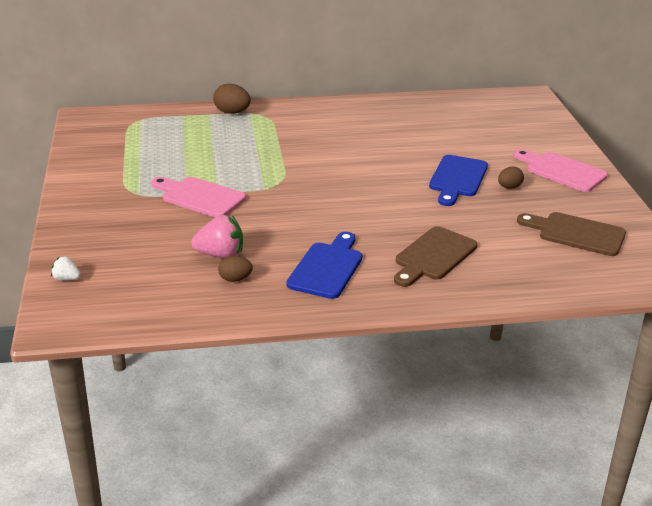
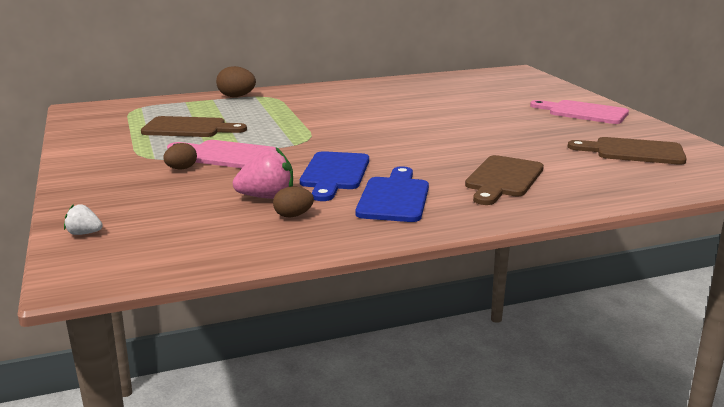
camera: 10 degrees left, 10 degrees down
(177, 155) = (189, 128): none -> brown cutting board
(457, 179) = (488, 124): blue cutting board -> blue cutting board (334, 174)
(509, 187) = (542, 126): brown egg -> brown egg (181, 169)

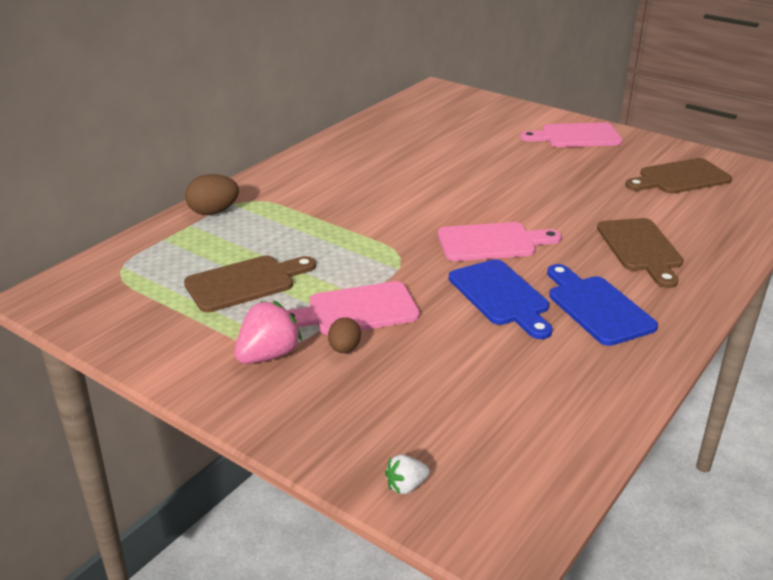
camera: 35 degrees left, 10 degrees up
(267, 197) = (494, 354): pink strawberry -> pink strawberry (268, 355)
(293, 215) = (554, 368): brown egg -> none
(387, 148) = (492, 242): none -> pink cutting board

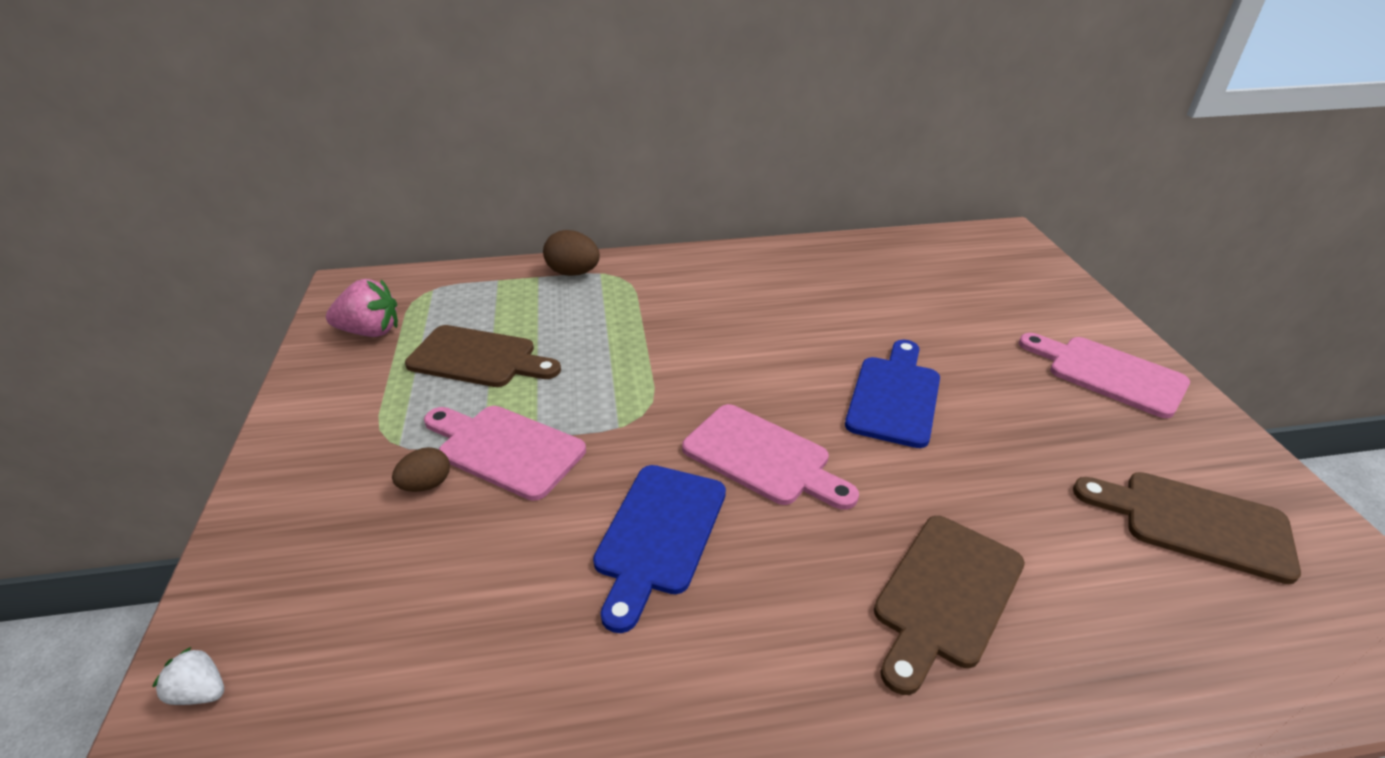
camera: 45 degrees right, 5 degrees up
(268, 355) = (369, 445): pink strawberry -> pink strawberry (370, 332)
(597, 307) = (741, 639): blue cutting board -> blue cutting board (894, 396)

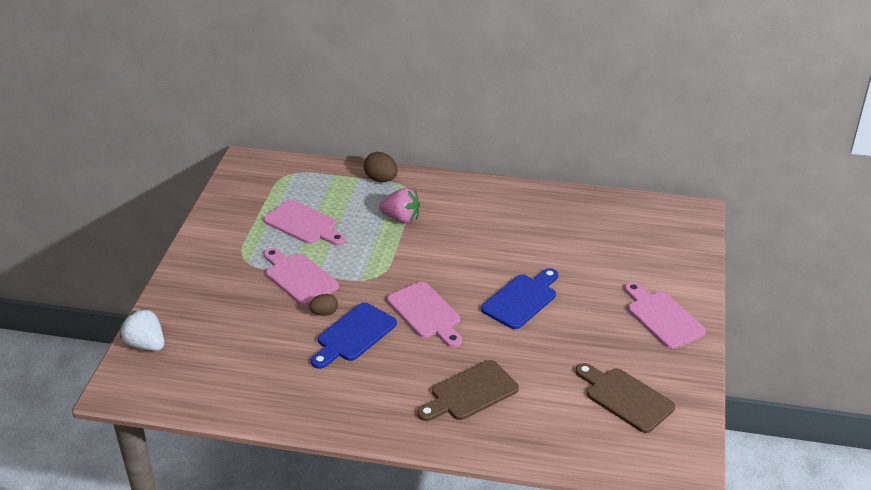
camera: 20 degrees right, 0 degrees up
(200, 692) = (146, 344): white strawberry -> white strawberry, size x1.84
(370, 332) = (251, 194): pink strawberry -> pink strawberry (401, 218)
(426, 485) = (255, 286): brown egg -> brown egg (324, 313)
(478, 358) = (303, 224): brown cutting board -> pink cutting board

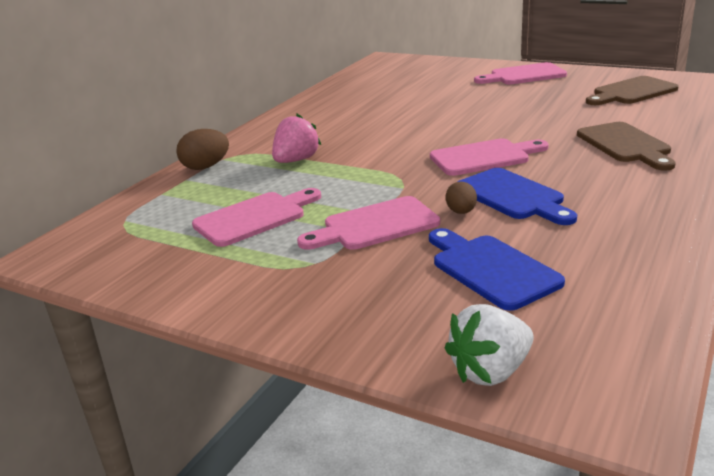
camera: 70 degrees left, 10 degrees down
(521, 299) = (478, 117): blue cutting board -> blue cutting board (491, 269)

